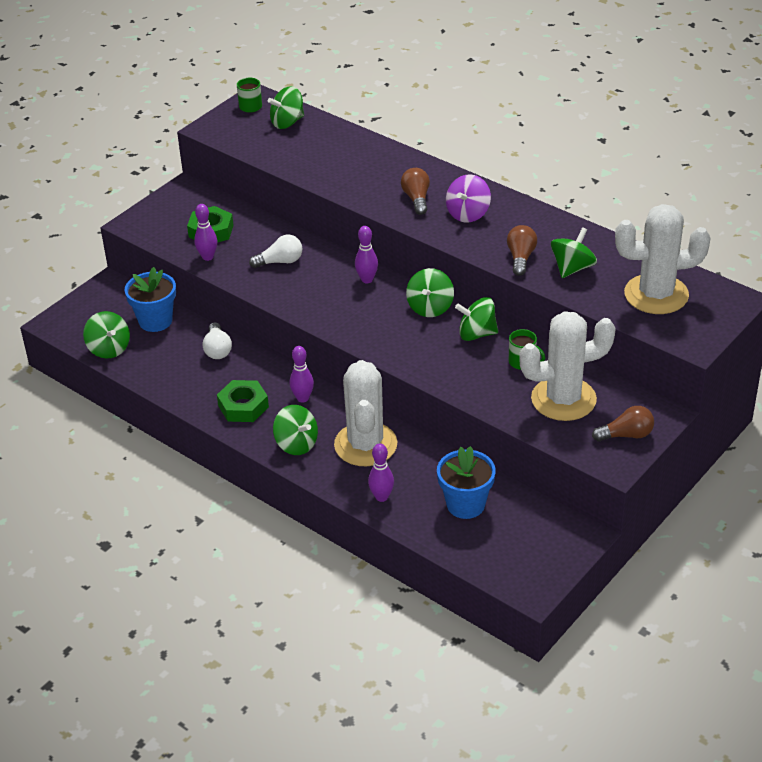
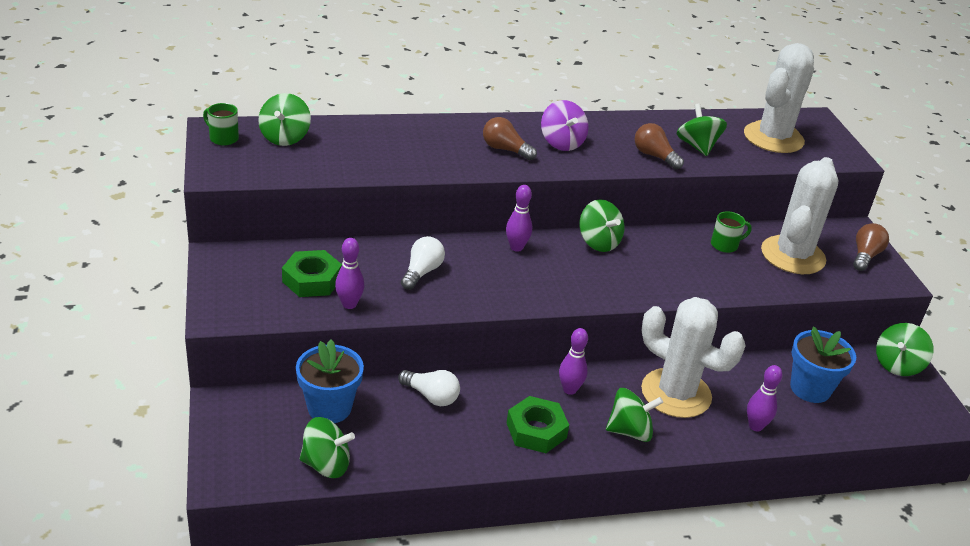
camera: 55 degrees left, 5 degrees down
(476, 334) = (662, 243): green spinning top -> green spinning top (897, 365)

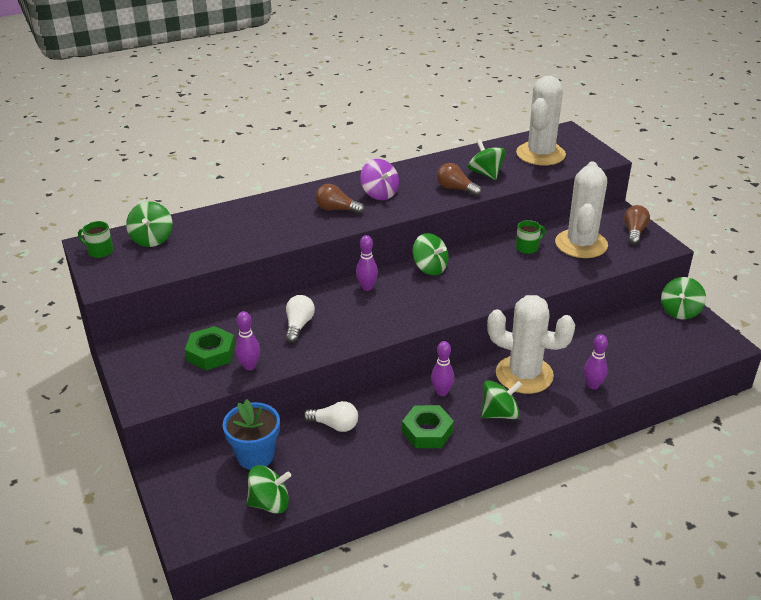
camera: 10 degrees left, 0 degrees up
(810, 388) = (622, 345): blue flower pot -> none

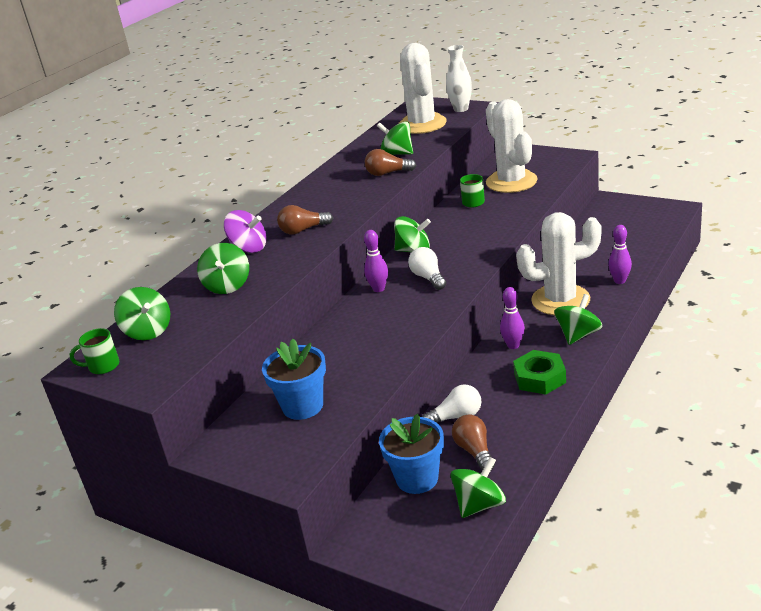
camera: 30 degrees left, 5 degrees down
(211, 353) = (302, 406): green nut -> blue flower pot
(249, 366) = (355, 396): purple bowling pin -> none
(298, 325) = (357, 344): white light bulb -> white light bulb (428, 278)
(379, 194) = (325, 204): purple spinning top -> purple spinning top (249, 248)
(590, 153) = (461, 109): none -> white vase
(634, 232) = (539, 157): brown light bulb -> brown light bulb (474, 451)
(680, 311) = (615, 205): green spinning top -> green spinning top (227, 285)

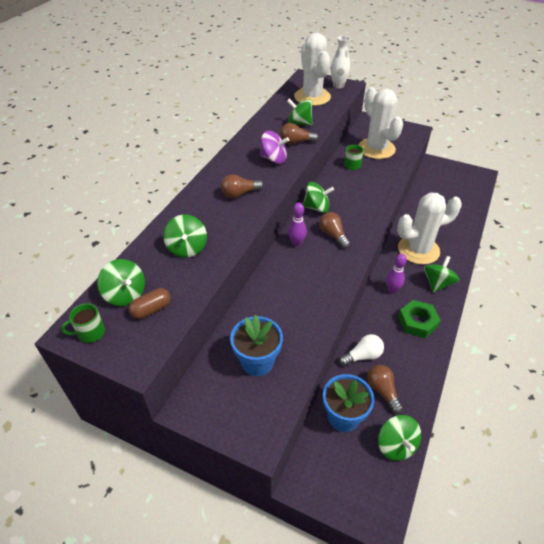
camera: 10 degrees left, 15 degrees up
(175, 342) = (151, 309): none -> brown capsule
(249, 248) = (198, 208): purple spinning top -> purple spinning top (274, 159)
(428, 278) = (333, 235): white light bulb -> brown light bulb
(479, 505) = (396, 445): green spinning top -> green spinning top turned 120 degrees clockwise
(619, 281) = (456, 235): purple bowling pin -> none

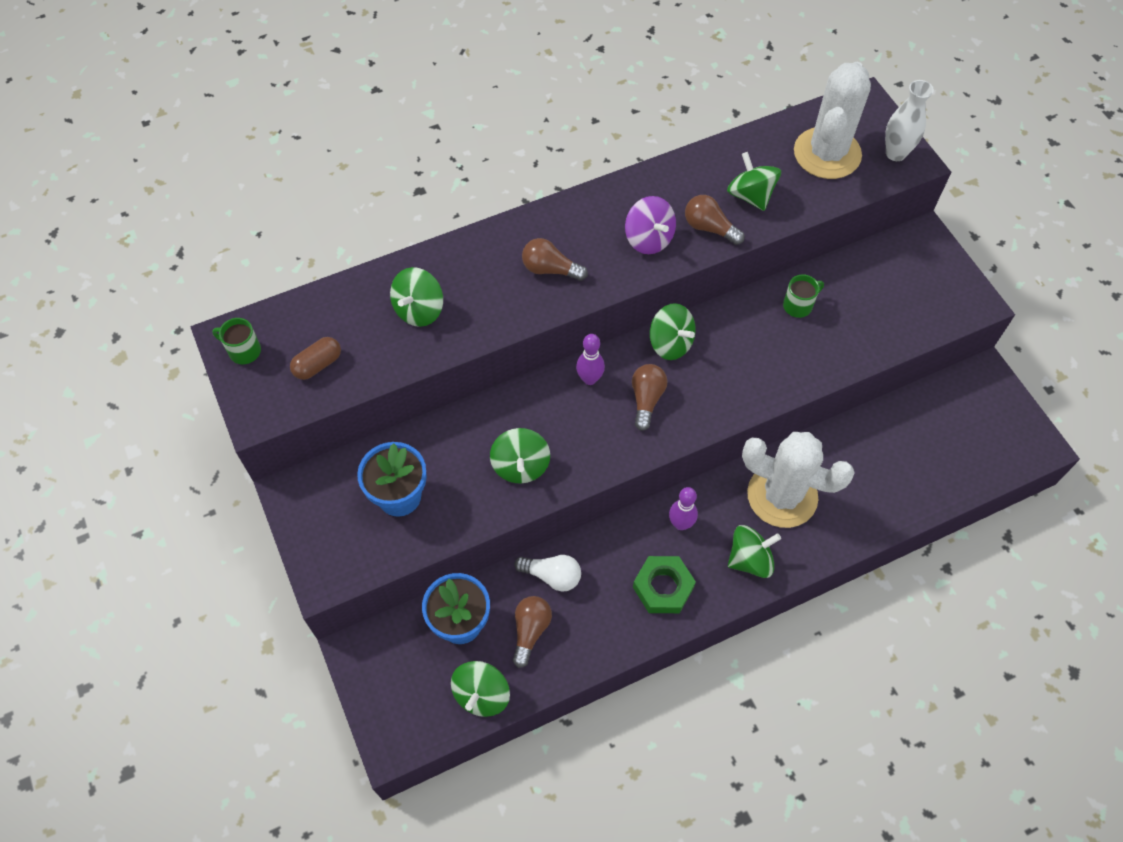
camera: 40 degrees right, 15 degrees up
(125, 294) = (309, 327): green spinning top -> green spinning top (520, 466)
(151, 309) = (318, 365): brown capsule -> brown capsule turned 45 degrees counterclockwise
(376, 149) = (869, 299): white cactus -> none

